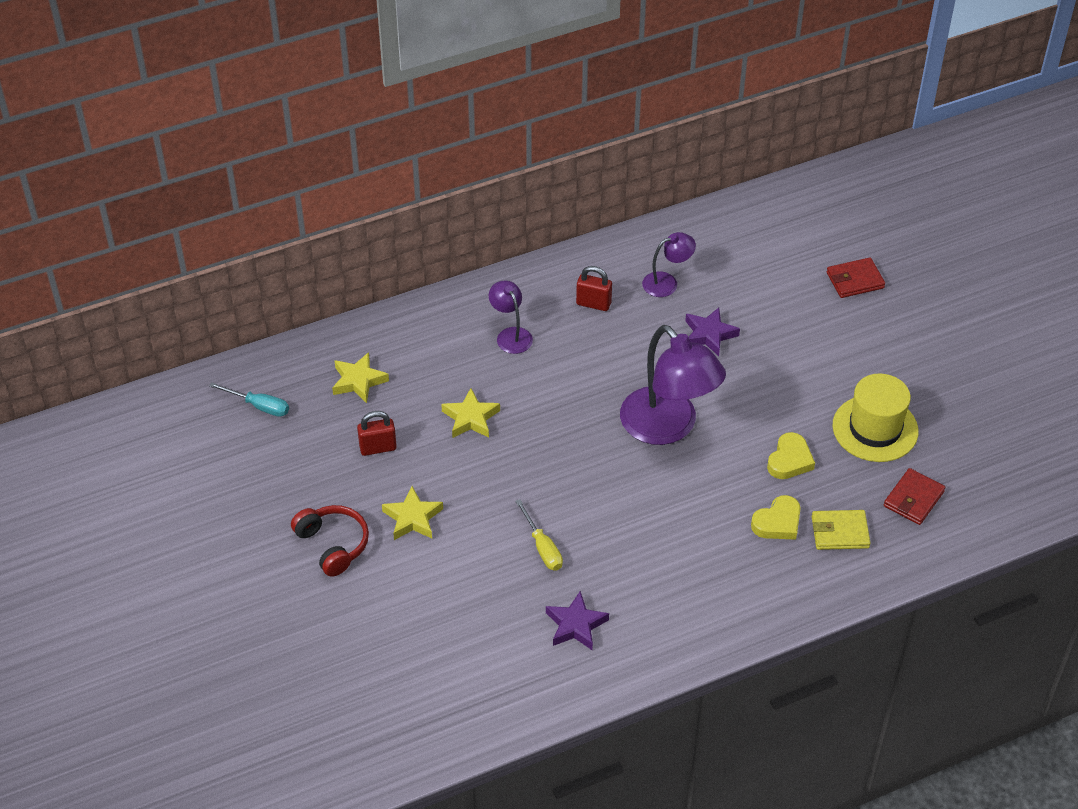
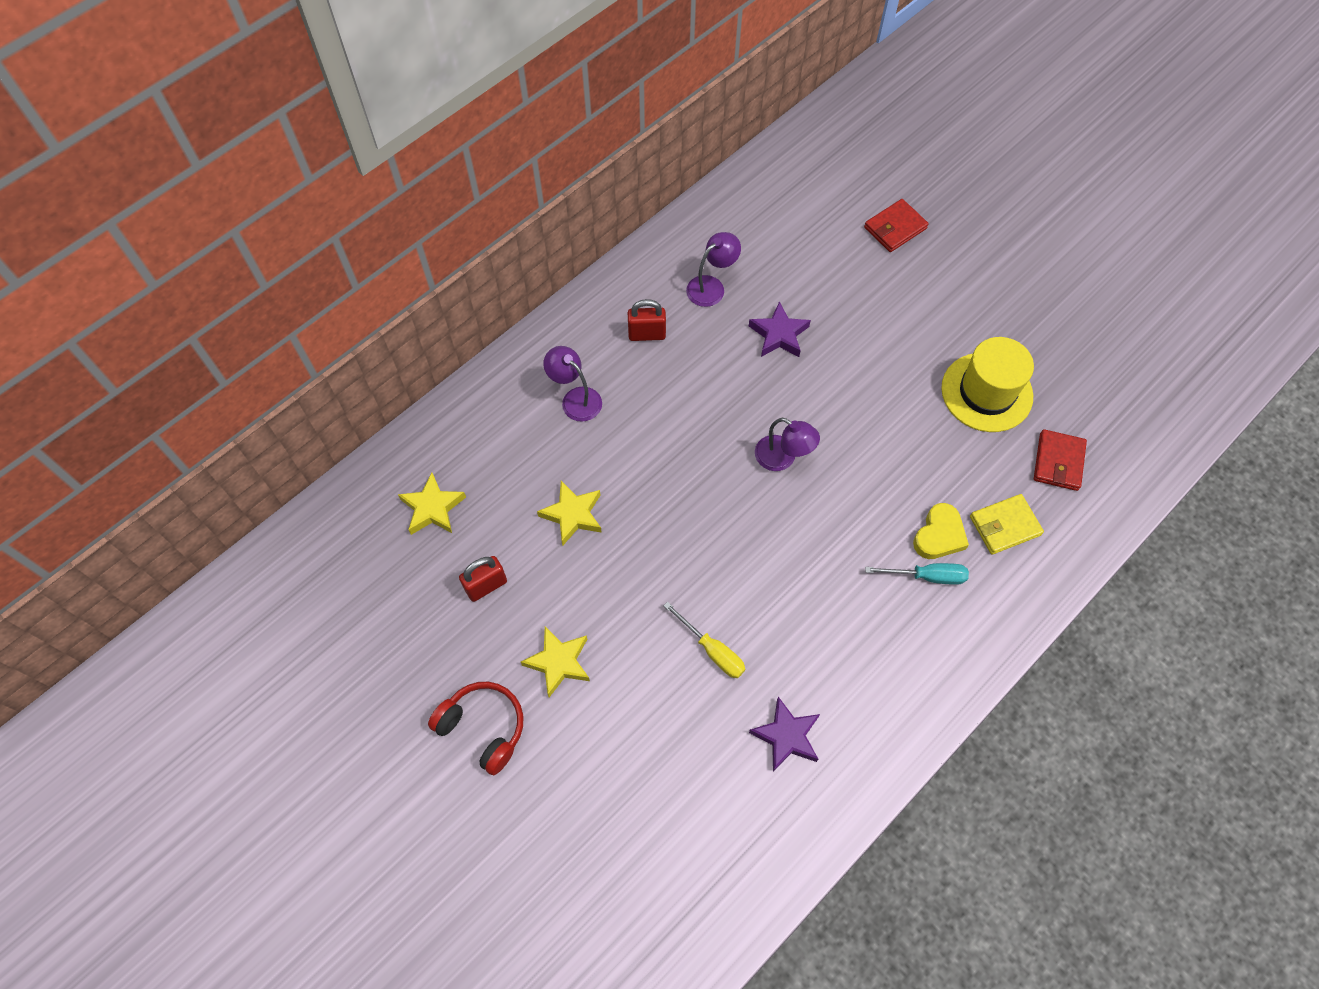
camera: 20 degrees left, 15 degrees up
(259, 406) = (333, 576): turquoise screwdriver -> turquoise screwdriver (927, 576)
(668, 427) = (783, 458): purple lamp -> purple lamp, size x0.49
(790, 460) = (920, 457): yellow heart -> none

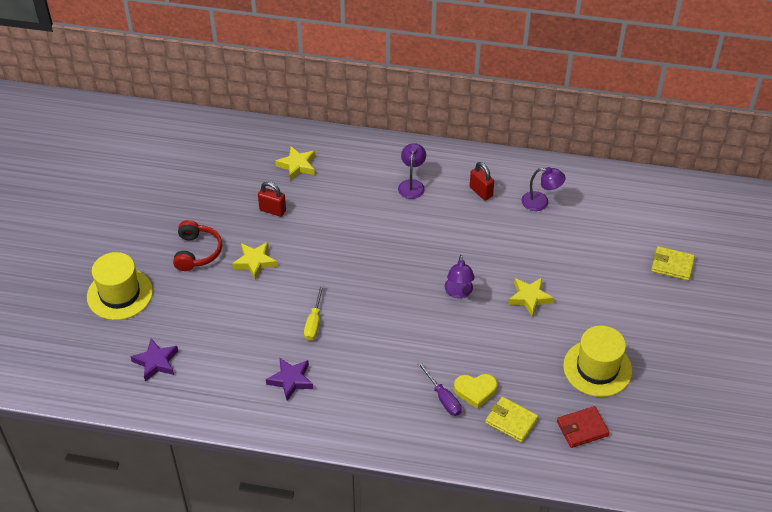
camera: 55 degrees right, 15 degrees down
(479, 880) = (120, 294): none -> yellow hat
(572, 515) = (342, 222): yellow star -> yellow star (529, 298)
(779, 334) = (539, 249): purple star -> purple star (156, 362)
(895, 228) = (672, 265): red wallet -> yellow wallet
(927, 576) = (443, 398): turquoise screwdriver -> purple screwdriver

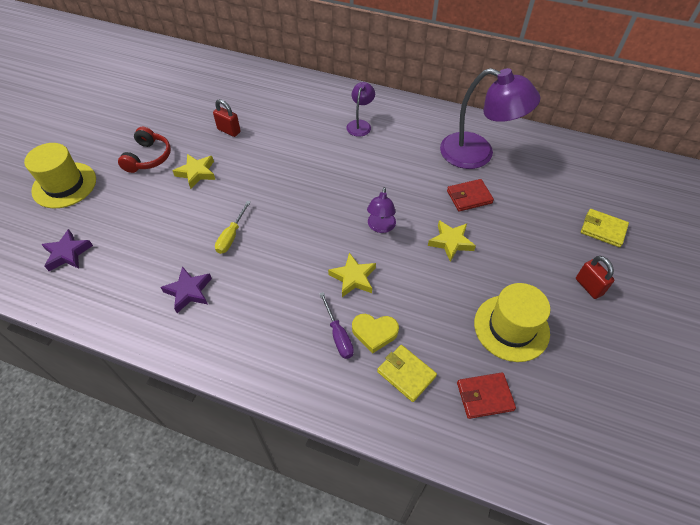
camera: 10 degrees right, 5 degrees up
(297, 165) = (263, 97): yellow star -> yellow star (353, 278)
(481, 192) = (422, 138): red padlock -> red padlock (588, 286)
(539, 250) = (469, 197): none -> red wallet
(541, 202) = (477, 154): purple lamp -> purple lamp, size x2.05

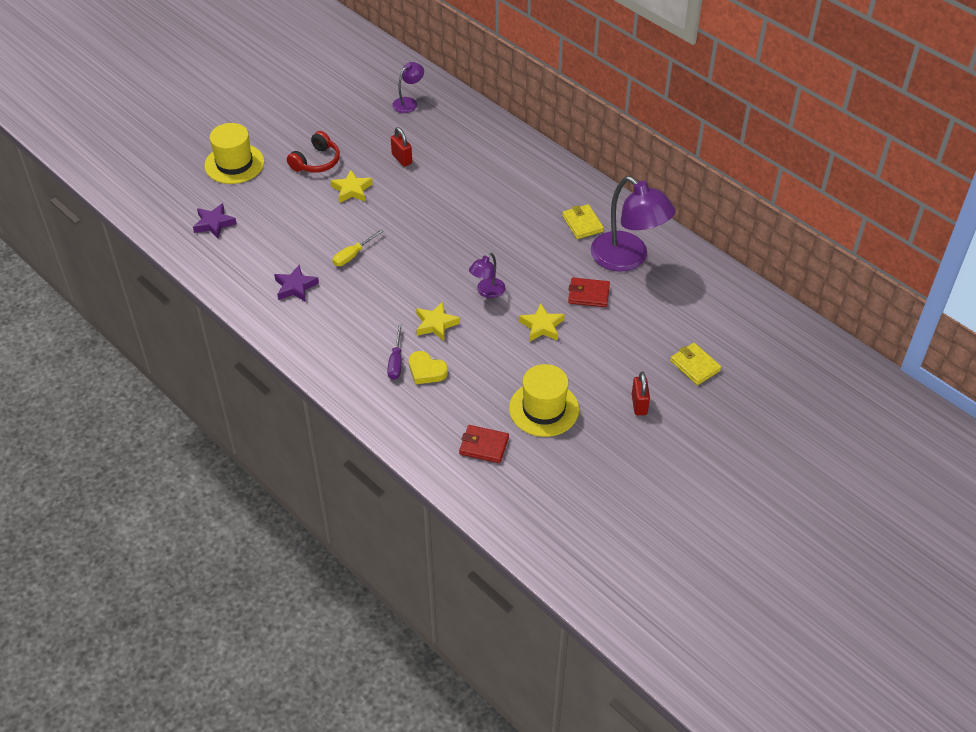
camera: 25 degrees right, 5 degrees down
(360, 124) = (531, 193): purple lamp -> purple lamp (408, 102)
(406, 374) = (432, 408): yellow wallet -> yellow wallet (582, 224)

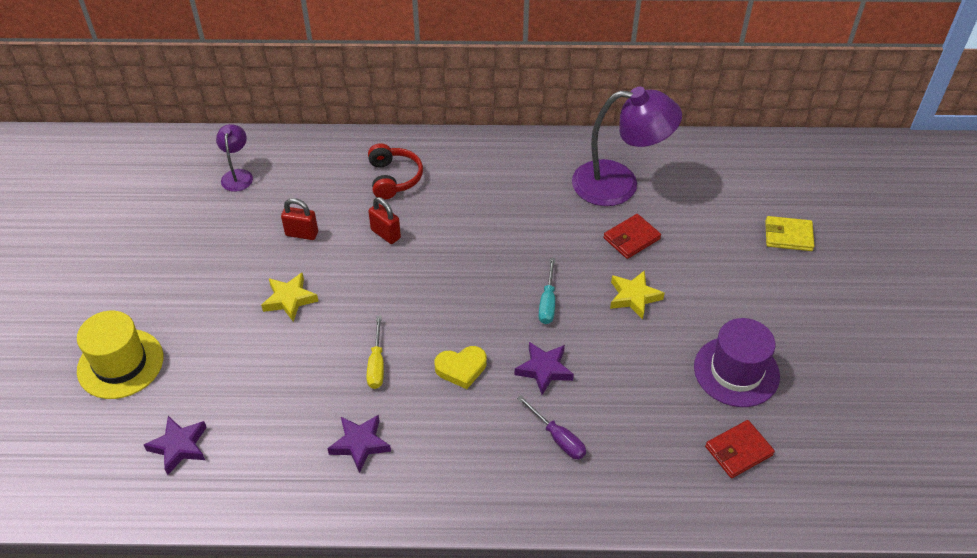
camera: 45 degrees left, 0 degrees up
(316, 162) = (214, 297): red headphones -> red headphones (393, 178)
(426, 371) = (596, 423): yellow heart -> yellow heart (461, 368)
(436, 324) = (544, 370): yellow star -> purple star
(487, 292) = (547, 302): purple lamp -> turquoise screwdriver
(544, 409) = (736, 371): yellow hat -> purple hat
(582, 224) = (543, 180): yellow wallet -> none
(639, 404) = (797, 303): red padlock -> red padlock (385, 234)

